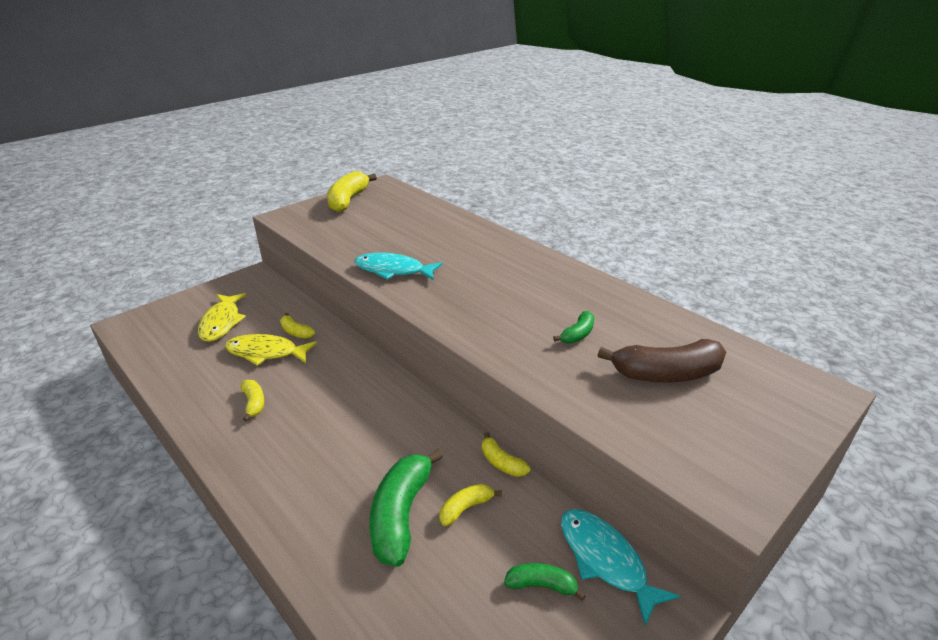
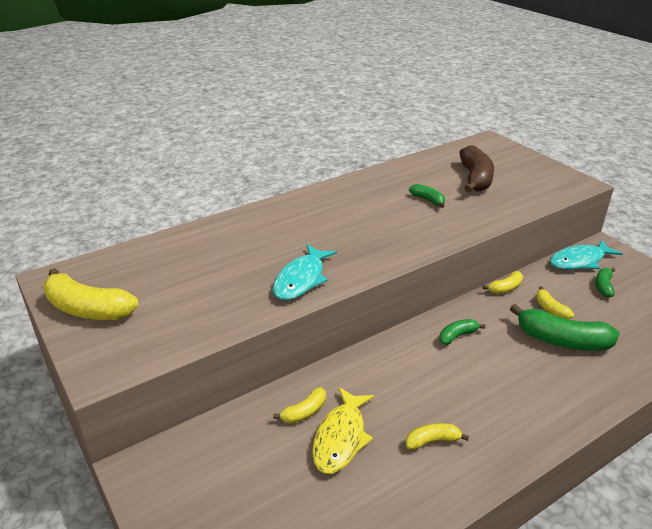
camera: 80 degrees left, 0 degrees up
(221, 322) = (259, 494): yellow fish -> none
(399, 418) = (457, 336): none -> green banana

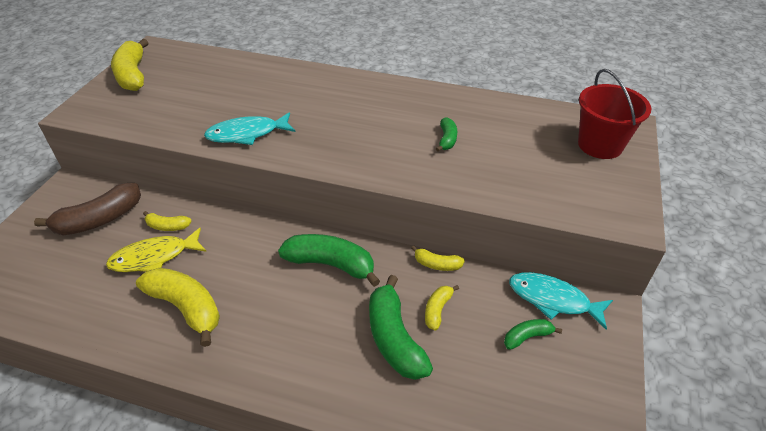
camera: 50 degrees right, 10 degrees up
(432, 441) = (186, 307): yellow banana -> yellow banana, size x1.95
(457, 336) = (331, 264): green banana -> green banana, size x1.95
(475, 178) = (529, 149): brown banana -> brown banana (100, 219)
(499, 157) = (600, 145): none -> red bucket

